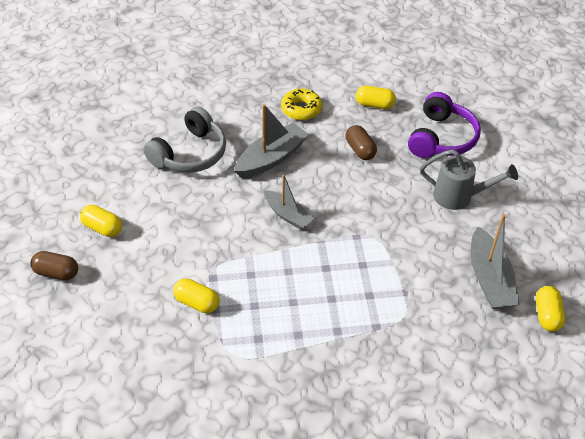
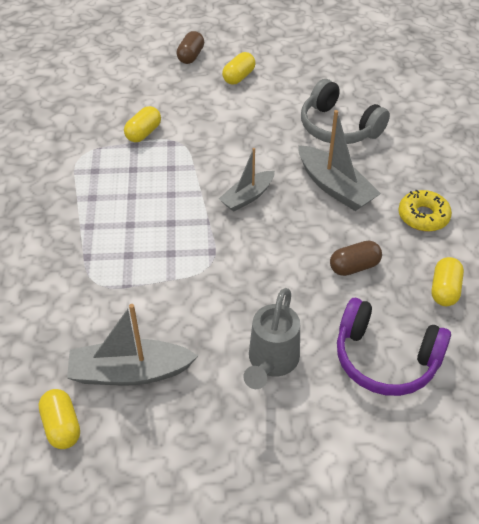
camera: 95 degrees right, 0 degrees up
(547, 315) = (62, 426): yellow capsule -> yellow capsule turned 60 degrees clockwise

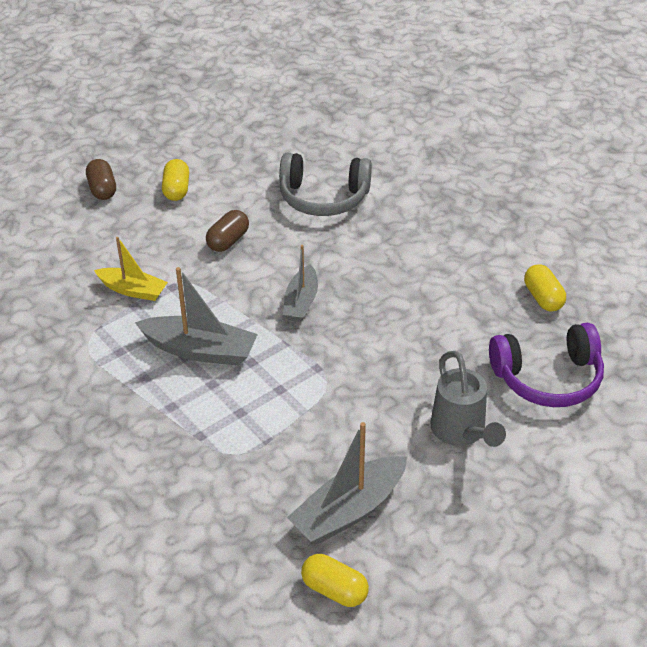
camera: 35 degrees left, 5 degrees down
(143, 133) = (133, 290): yellow capsule -> yellow boat
(335, 187) = (373, 255): grey boat -> grey boat (200, 350)
(354, 267) = (454, 316): brown capsule -> brown capsule (228, 241)
(423, 216) = (471, 244): yellow donut -> none

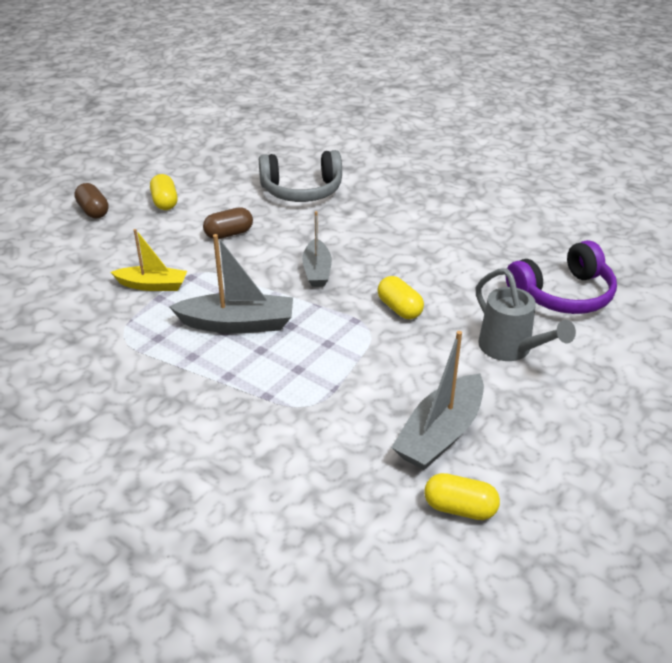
camera: 15 degrees left, 5 degrees down
(228, 241) = (229, 234): brown capsule -> brown capsule turned 45 degrees clockwise
(543, 298) = (526, 236): yellow capsule -> yellow capsule (399, 308)

